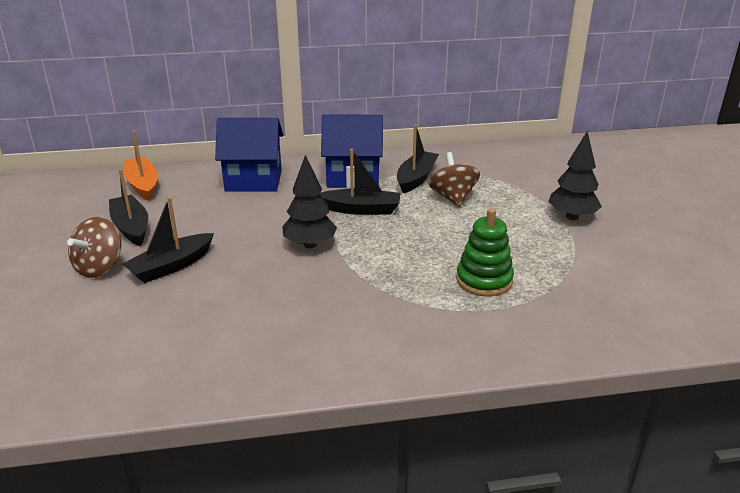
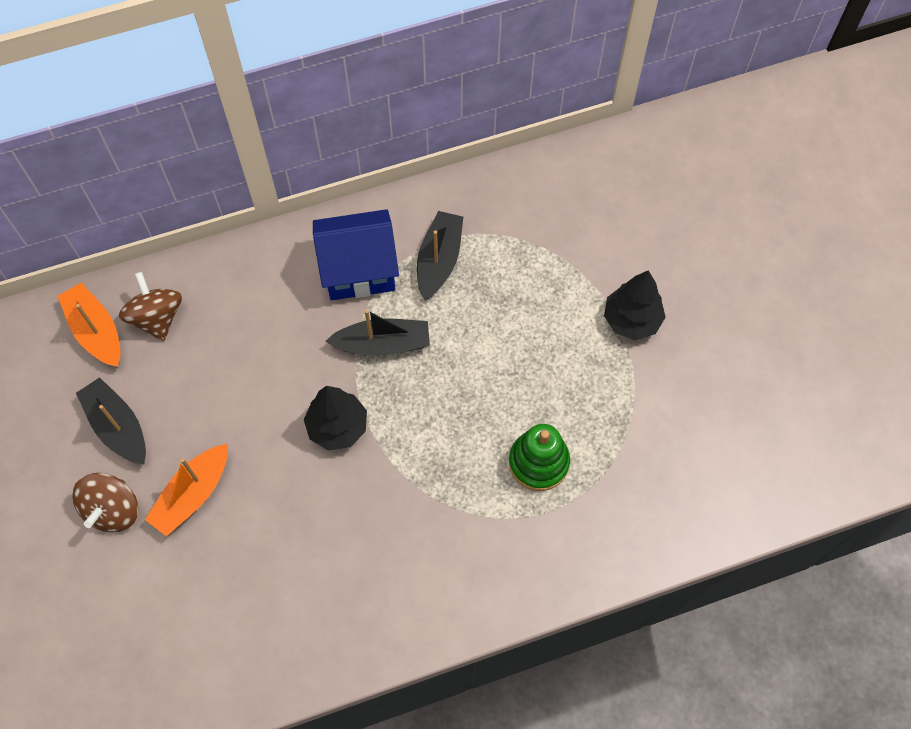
camera: 10 degrees left, 35 degrees up
(171, 266) = (192, 494): black boat -> orange boat
(253, 181) = (234, 298): blue house -> none
(452, 198) = (489, 300): brown spinning top -> brown spinning top (157, 317)

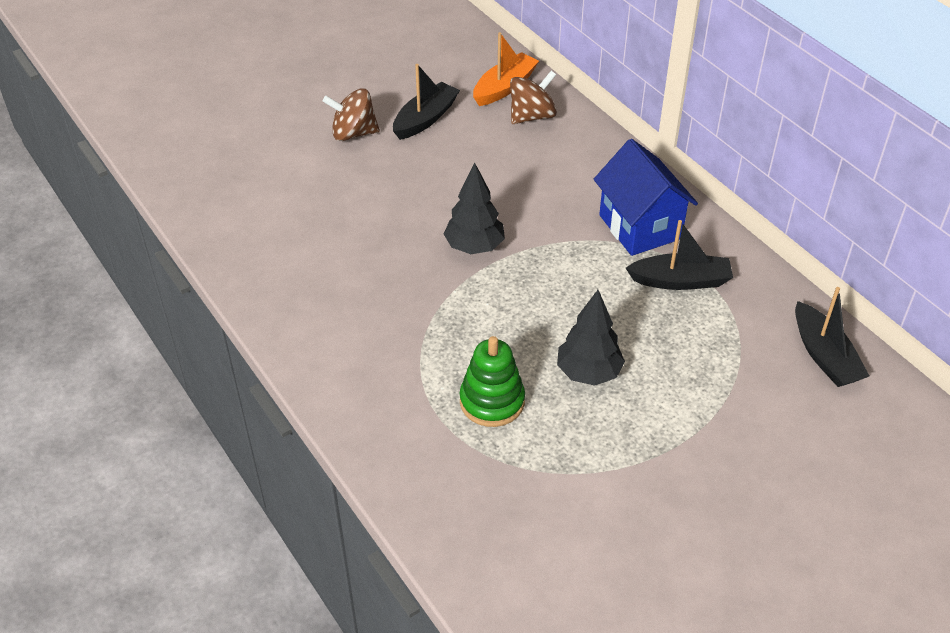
camera: 75 degrees right, 20 degrees down
(192, 494) = (380, 173): orange boat -> none
(383, 344) = (571, 259): black boat -> black boat (824, 356)
(631, 320) = (691, 452): black tree -> black tree (588, 373)

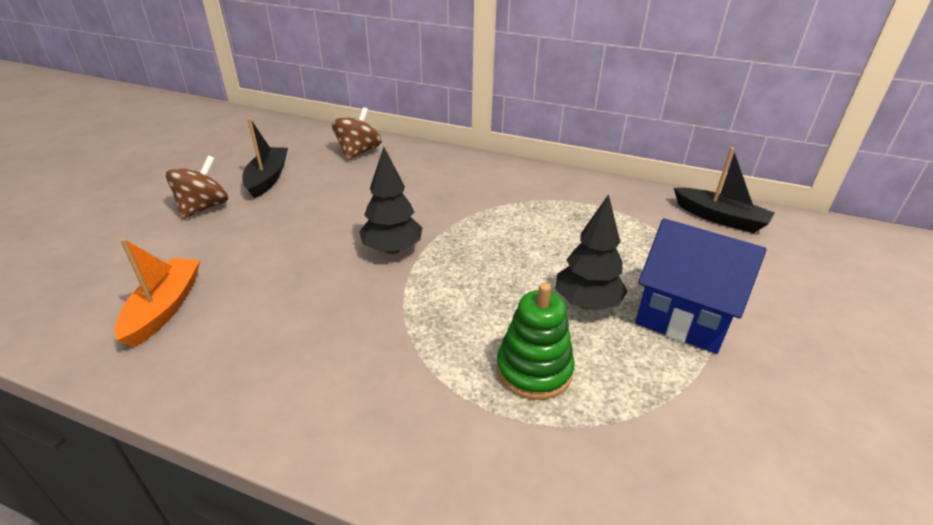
camera: 35 degrees left, 10 degrees down
(353, 133) = (203, 208): brown spinning top -> brown spinning top turned 150 degrees clockwise
(504, 87) = (320, 142): orange boat -> orange boat (164, 308)
(639, 227) = (509, 190): blue house -> blue house (683, 317)
(680, 280) = (576, 211): black boat -> none

